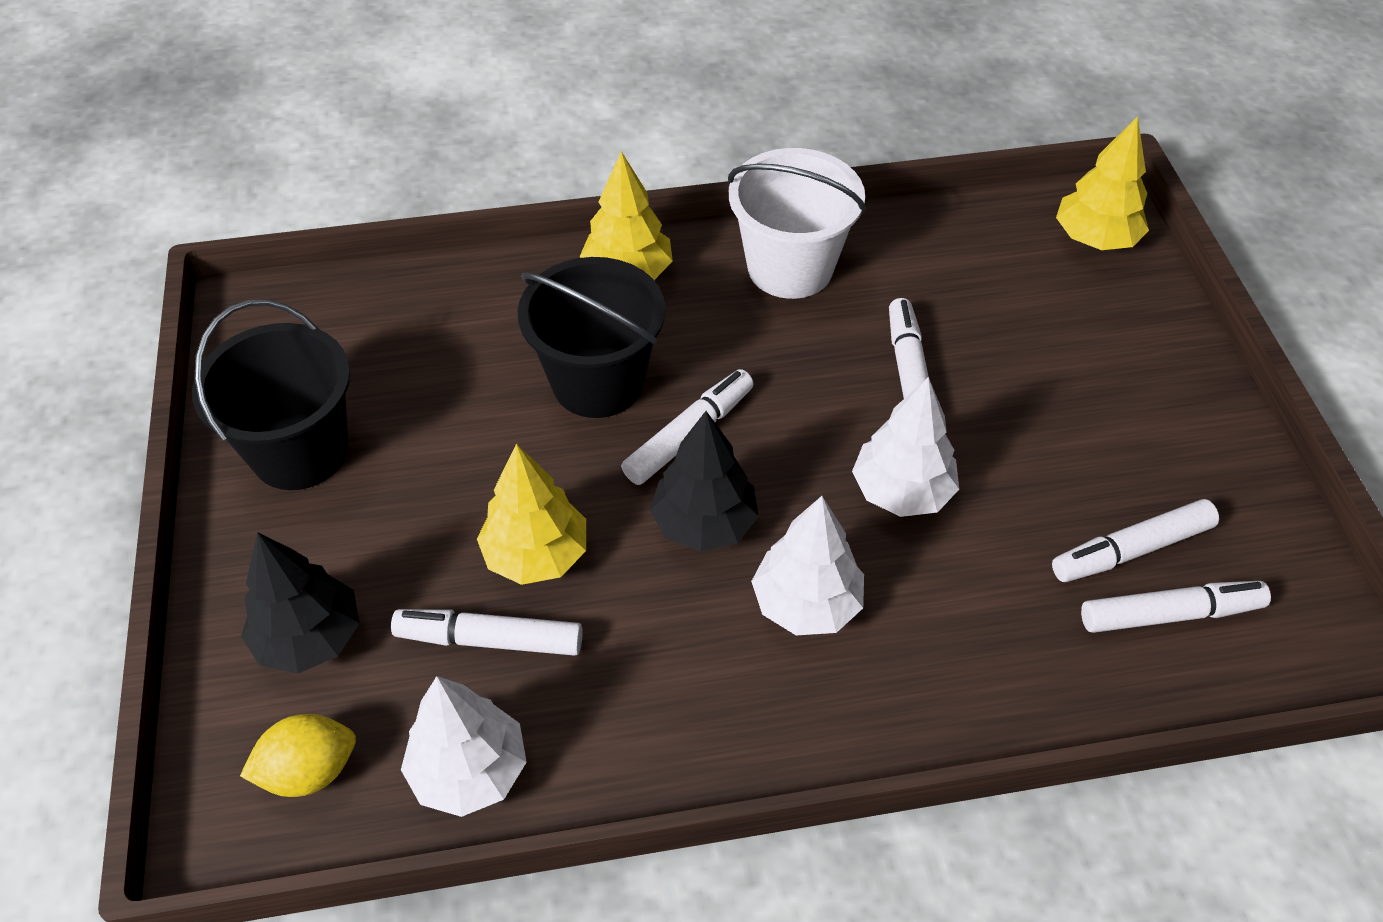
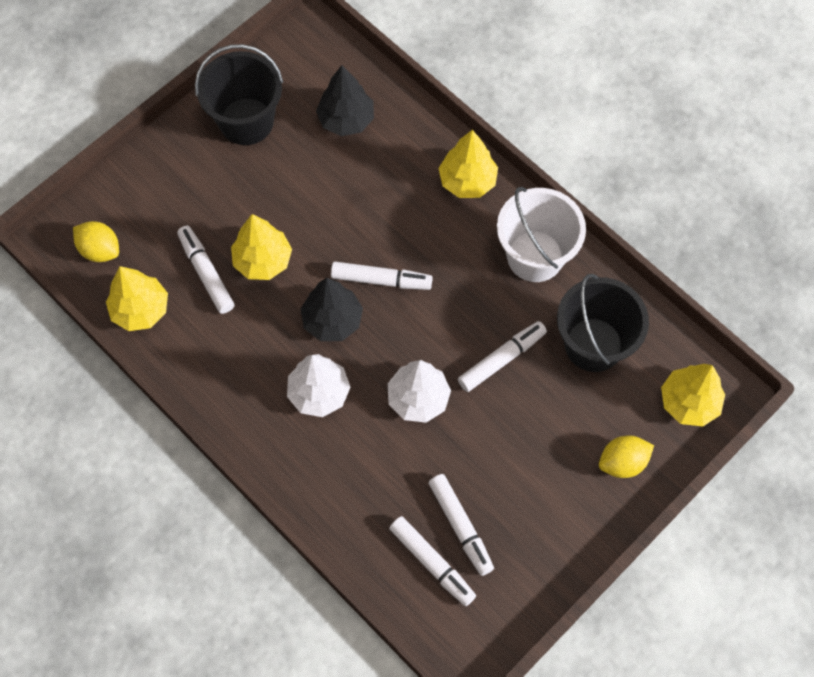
camera: 55 degrees right, 15 degrees up
(309, 638) = (157, 202): black tree -> black tree (346, 120)
(469, 771) = (141, 310): white tree -> yellow tree
(598, 382) = (383, 217): black bucket -> black bucket (593, 344)
(1131, 550) = (460, 526): white marker -> white marker turned 150 degrees counterclockwise
(1138, 336) = (622, 462): none -> yellow lemon

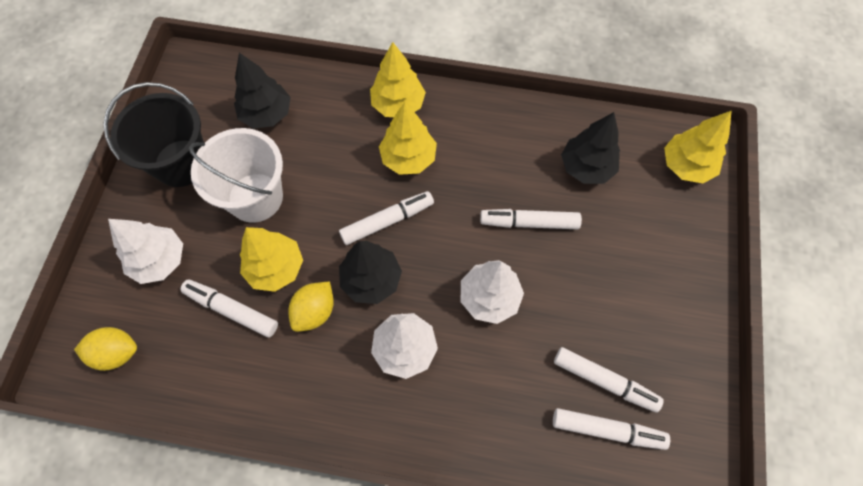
camera: 35 degrees left, 0 degrees up
(141, 310) = (192, 382): yellow tree -> yellow tree (408, 158)
(177, 196) = (160, 260): none -> white tree
(502, 359) = (529, 222): white marker -> white marker turned 105 degrees counterclockwise
(535, 256) = (492, 129): white bucket -> white bucket (255, 197)
(593, 344) = (586, 167): black bucket -> black tree
(622, 462) = (679, 242): yellow lemon -> yellow lemon (315, 311)

